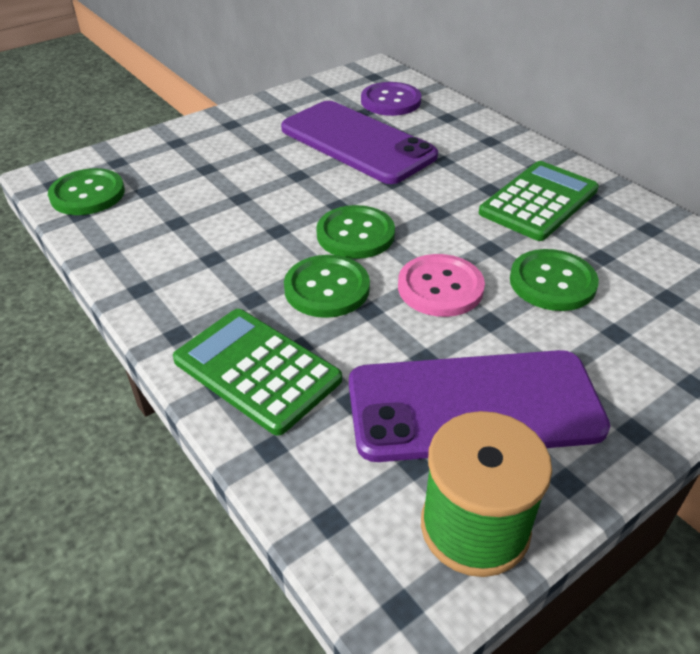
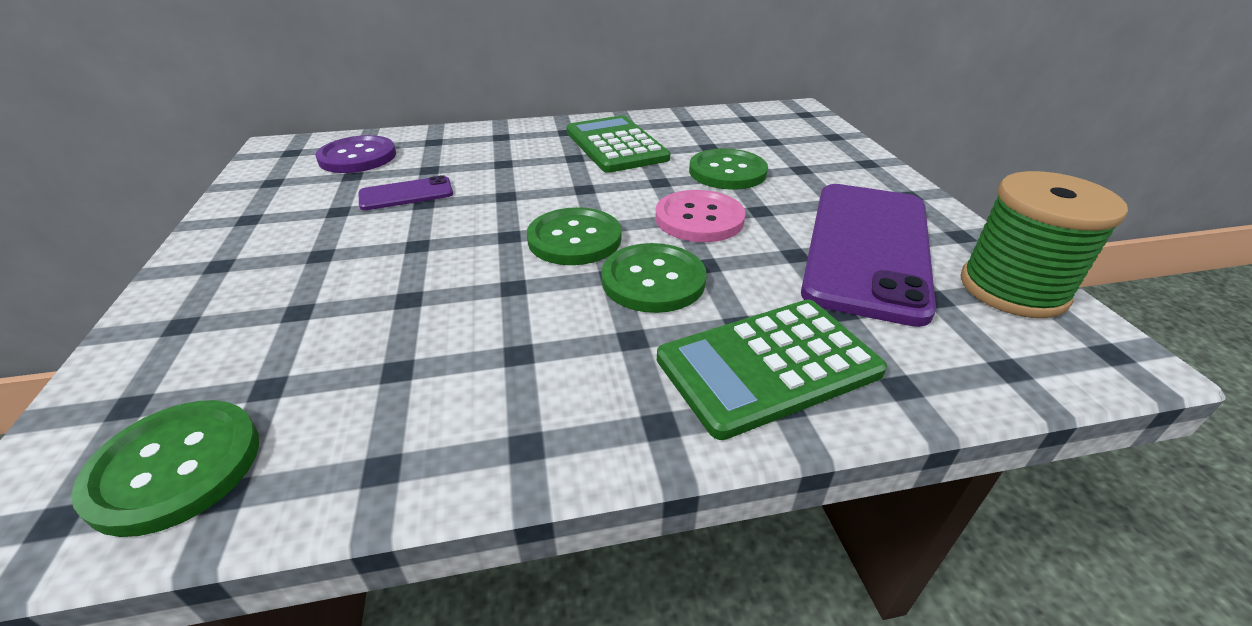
camera: 65 degrees left, 5 degrees down
(357, 142) = (406, 194): purple phone -> purple phone, size x0.44

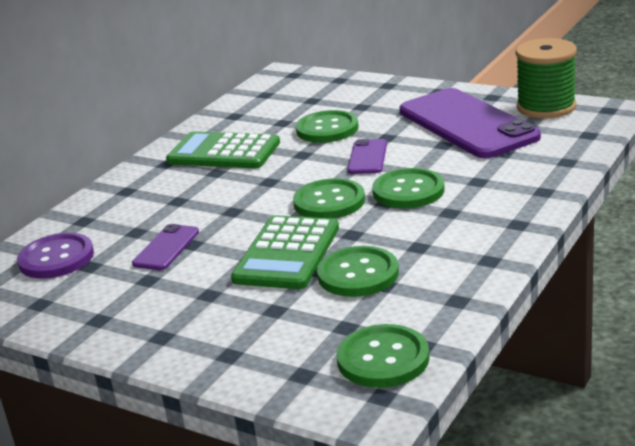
camera: 45 degrees left, 10 degrees down
(413, 335) = (358, 274): none -> green button
(699, 219) = (367, 157): pink button -> purple phone
(768, 366) = (515, 185): green calculator -> green calculator (287, 254)

